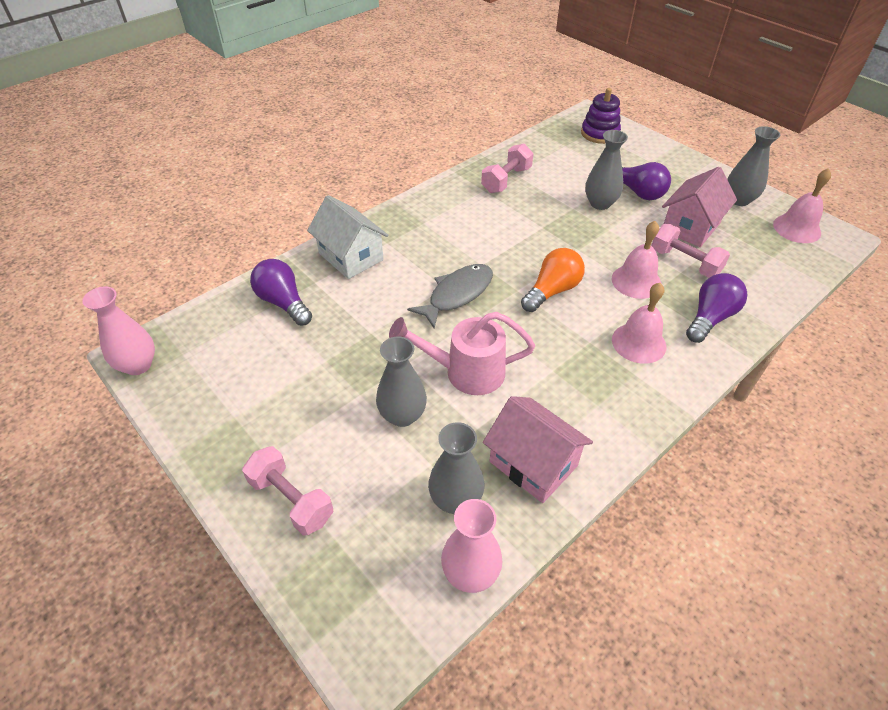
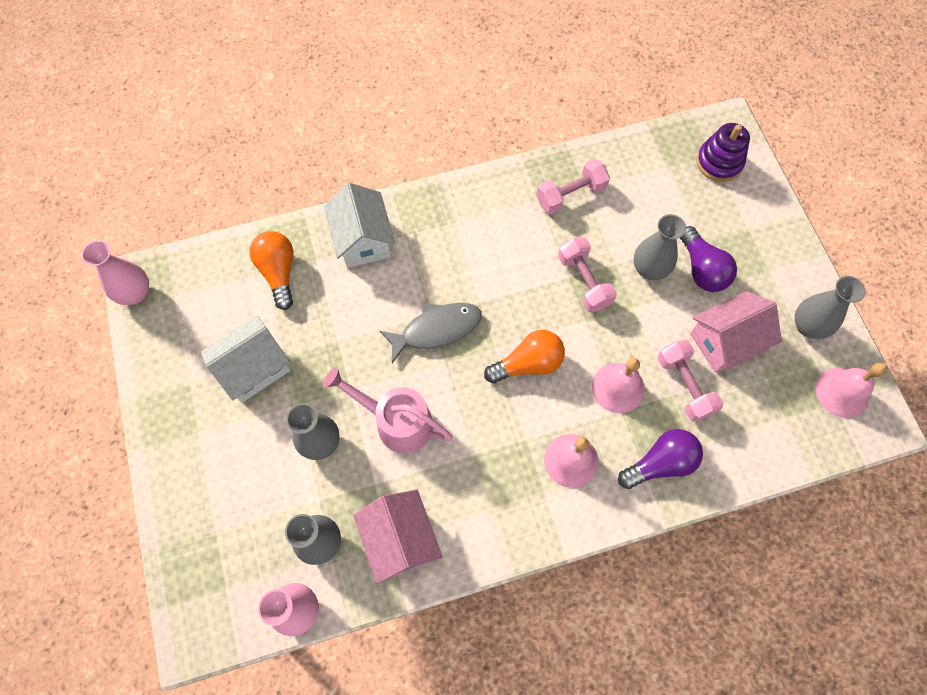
camera: 25 degrees right, 20 degrees up
(283, 302) = (278, 272): purple light bulb -> orange light bulb
(291, 500) = (199, 482): pink dumbbell -> pink dumbbell (583, 281)
(299, 381) = (254, 368): none -> white house

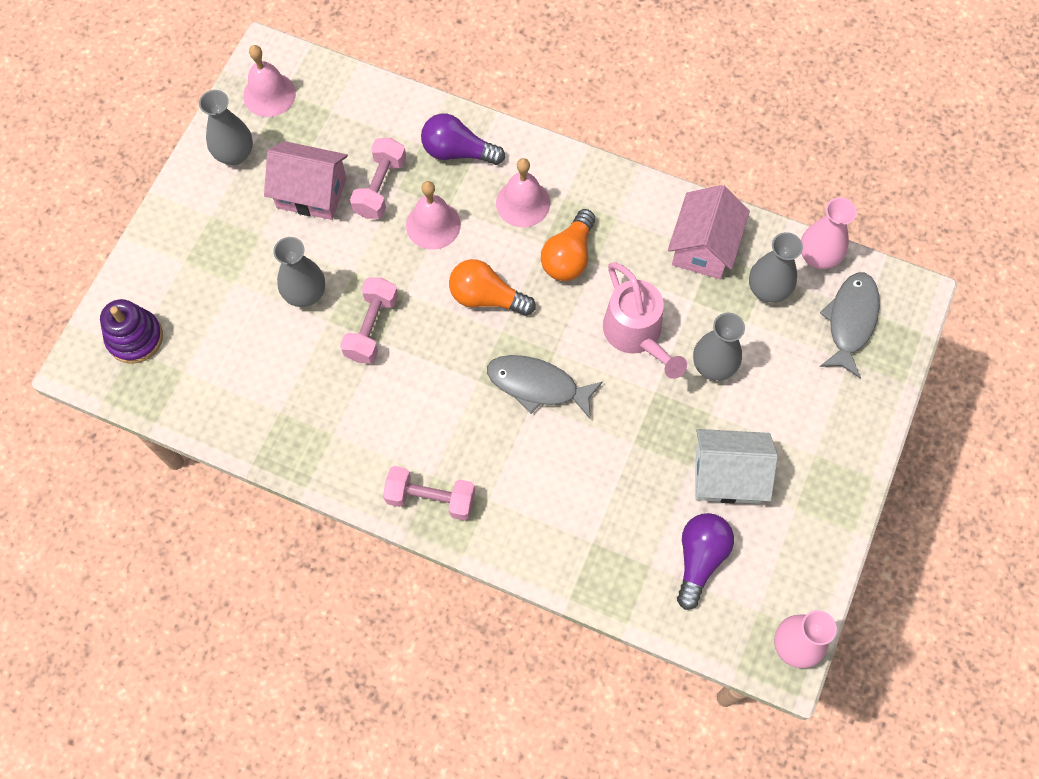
camera: 140 degrees left, 0 degrees up
(234, 568) = (850, 321): none -> grey fish
(278, 272) = (639, 556): orange light bulb -> orange light bulb (568, 256)
(363, 240) = (532, 526): white house -> none
(570, 195) = (299, 415): pink dumbbell -> pink dumbbell (430, 498)
(702, 269) = (263, 260): purple light bulb -> purple light bulb (699, 559)

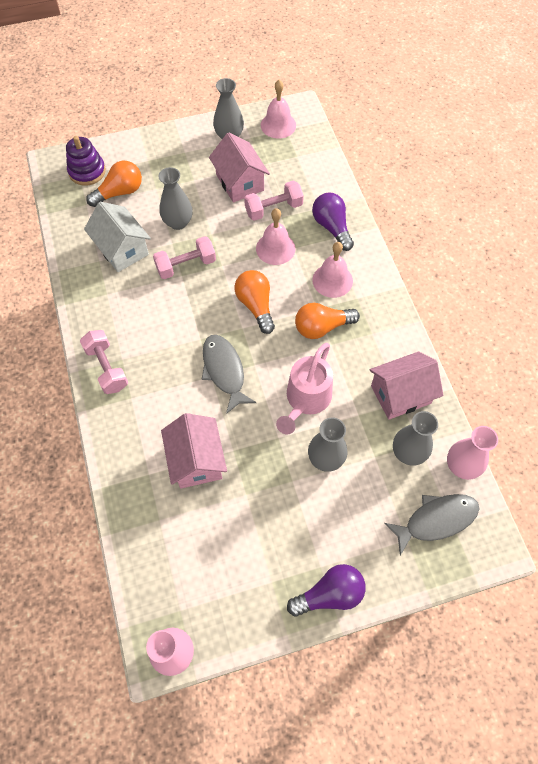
camera: 50 degrees right, 5 degrees down
(202, 324) = (120, 192): none -> orange light bulb
(615, 485) = (196, 460): none -> pink house
(699, 559) = (187, 546): purple light bulb -> purple light bulb (330, 594)
(727, 476) = (258, 521): white house -> white house (122, 249)

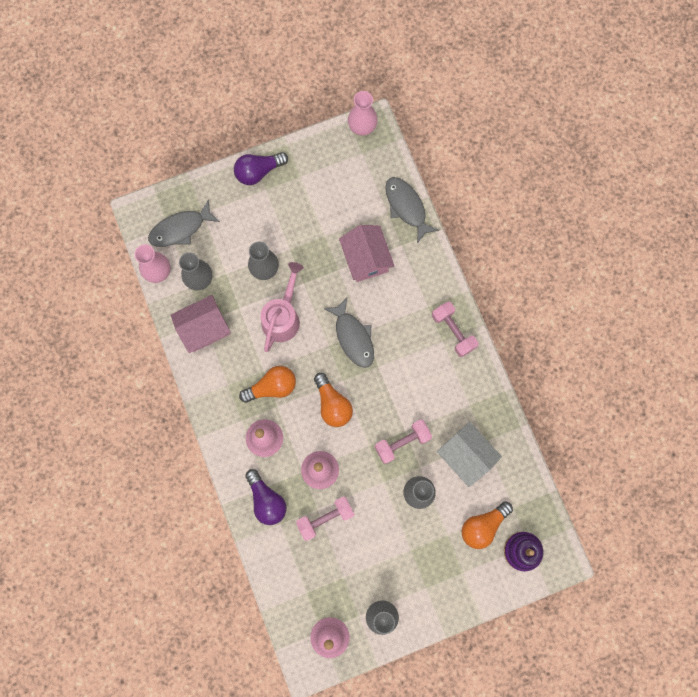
camera: 175 degrees right, 15 degrees up
(132, 524) = (406, 207): none -> grey fish
(239, 182) = (363, 550): pink house -> none

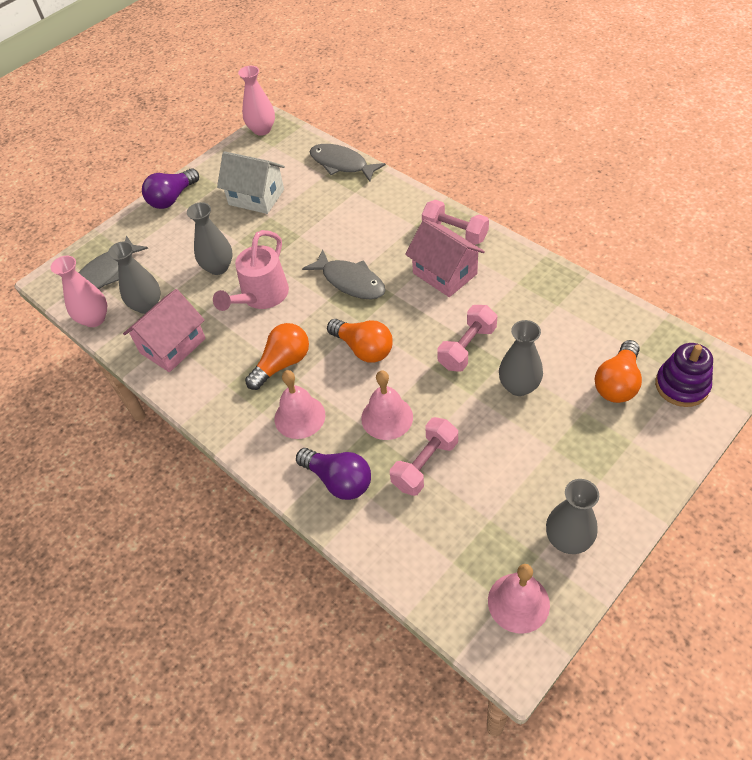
camera: 20 degrees left, 25 degrees down
(283, 316) = (261, 297): pink watering can -> pink watering can turned 150 degrees counterclockwise
(366, 259) = (324, 216): pink house -> pink house (445, 273)
(466, 455) = (547, 327): white house -> white house (256, 197)

